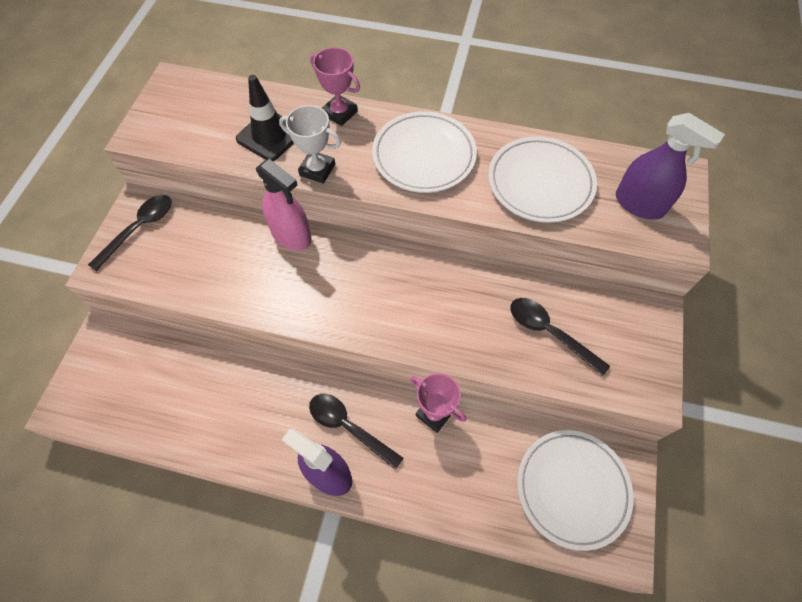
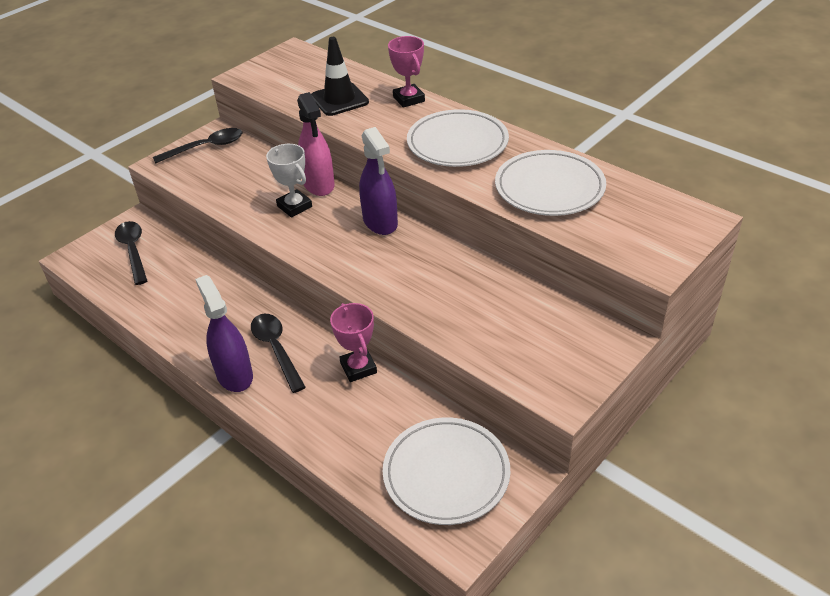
camera: 30 degrees right, 20 degrees down
(317, 170) = (359, 130): white trophy -> white trophy (294, 206)
(549, 333) = (494, 320): black spoon -> black spoon (133, 251)
(639, 204) = (636, 228): purple spray bottle -> purple spray bottle (380, 222)

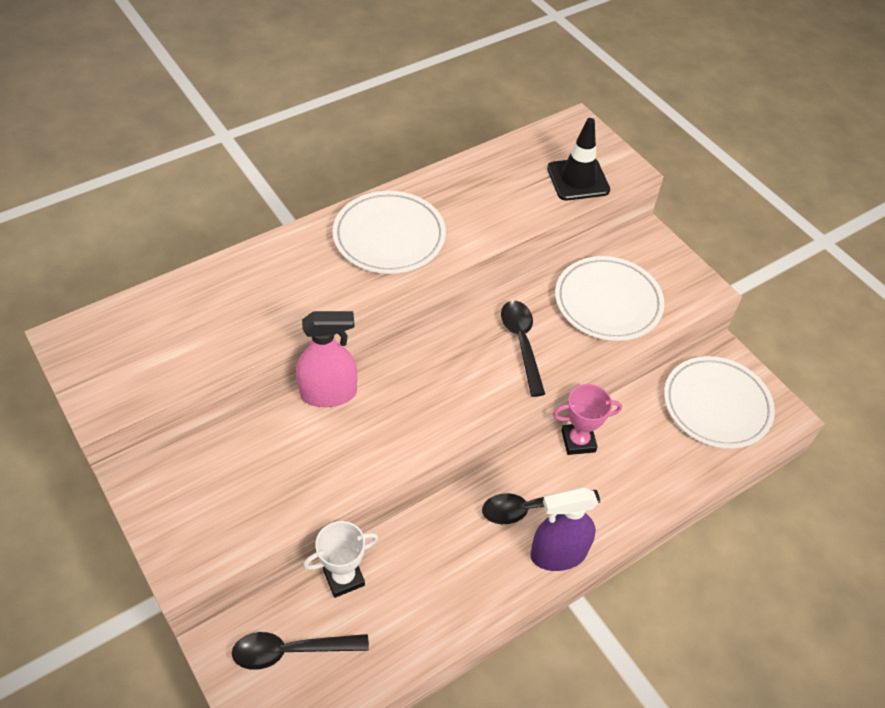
camera: 80 degrees left, 10 degrees up
(206, 147) = (174, 504): black spoon -> black spoon (522, 343)
(294, 206) = (362, 425): white trophy -> white trophy (344, 577)
(339, 100) = (236, 314): black traffic cone -> black traffic cone (578, 179)
(380, 222) = (426, 352): purple spray bottle -> none
(408, 99) = (275, 252): pink trophy -> none
(549, 188) = (497, 195): white plate -> white plate (608, 302)

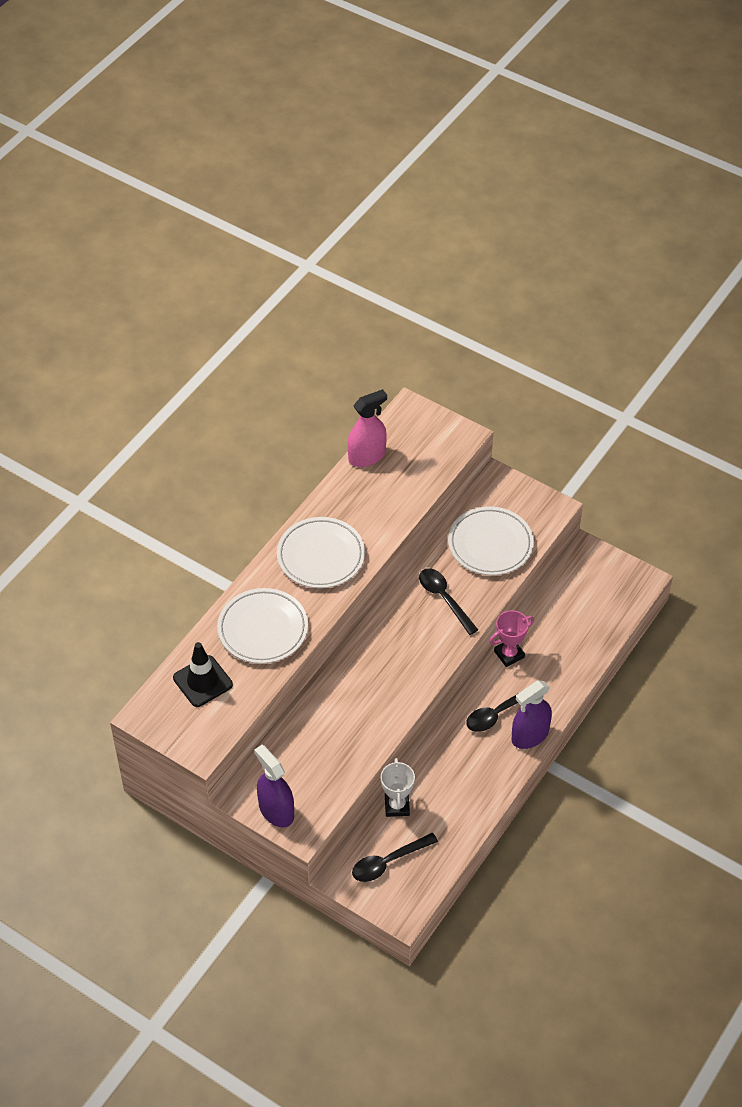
camera: 20 degrees left, 0 degrees up
(169, 524) = (276, 811): none -> purple spray bottle
(328, 393) = (329, 686): pink spray bottle -> pink spray bottle (367, 456)
(344, 577) = (397, 806): white trophy -> white trophy turned 45 degrees counterclockwise
(578, 179) = (432, 457): black traffic cone -> black traffic cone (202, 681)
(716, 405) = (594, 591): white plate -> white plate (263, 629)

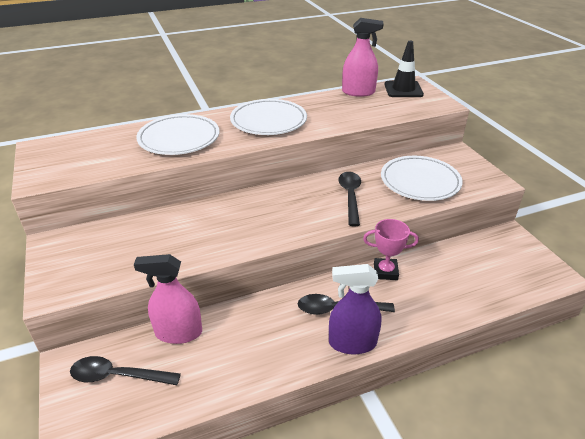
camera: 35 degrees right, 15 degrees down
(202, 681) = (100, 147): black traffic cone -> black traffic cone (403, 89)
(276, 811) = (57, 265): purple spray bottle -> none
(397, 806) = (178, 332): white trophy -> pink spray bottle

